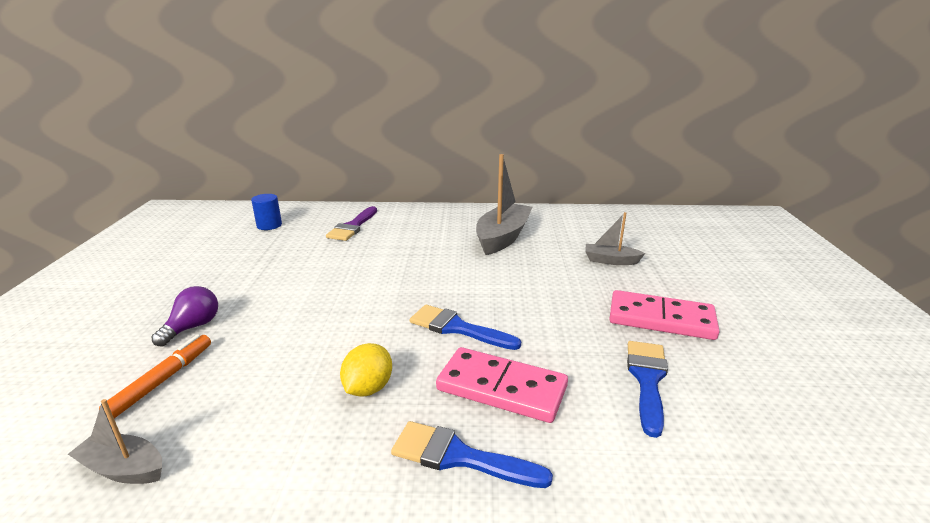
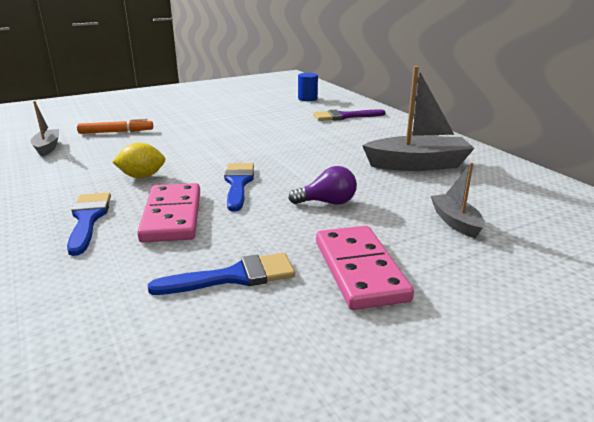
camera: 60 degrees right, 0 degrees up
(193, 327) = (168, 121): purple light bulb -> purple light bulb (327, 202)

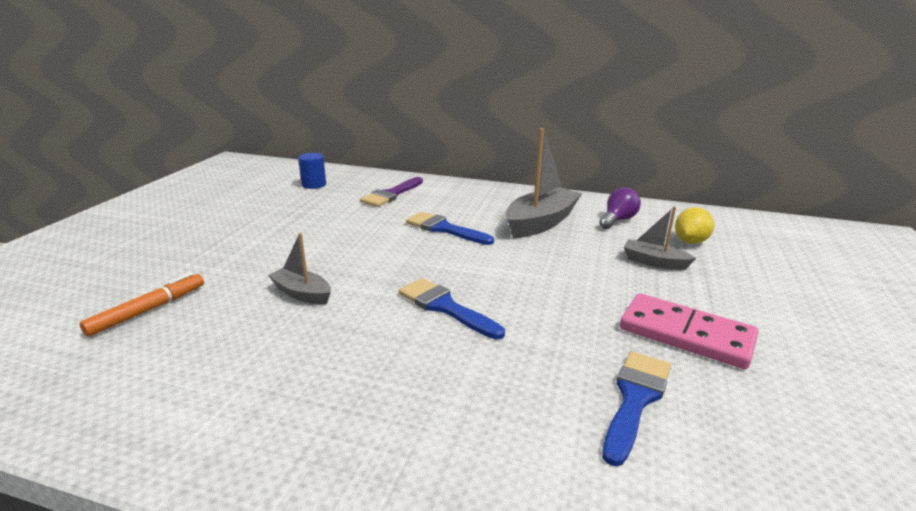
camera: 45 degrees left, 0 degrees up
(47, 148) = (75, 382): grey boat -> grey boat (302, 293)
(88, 219) = (379, 438): blue brush -> blue brush (444, 229)
(142, 176) = (325, 351): yellow lemon -> yellow lemon (690, 241)
(172, 216) = (461, 376): pink domino -> none
(327, 202) = (552, 288): purple light bulb -> purple light bulb (618, 220)

